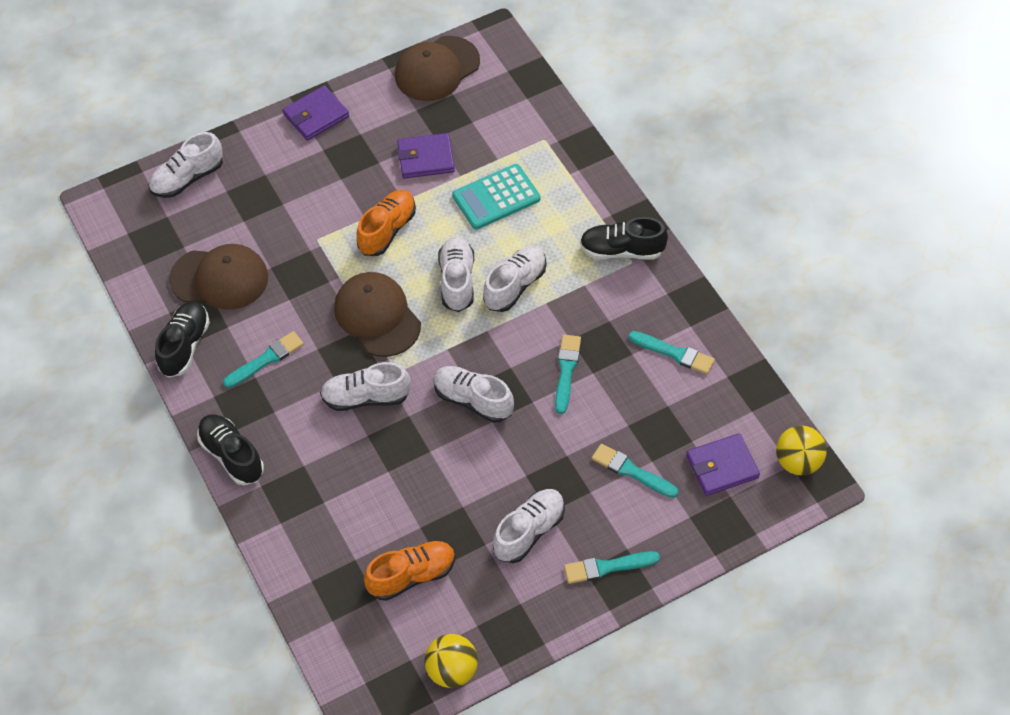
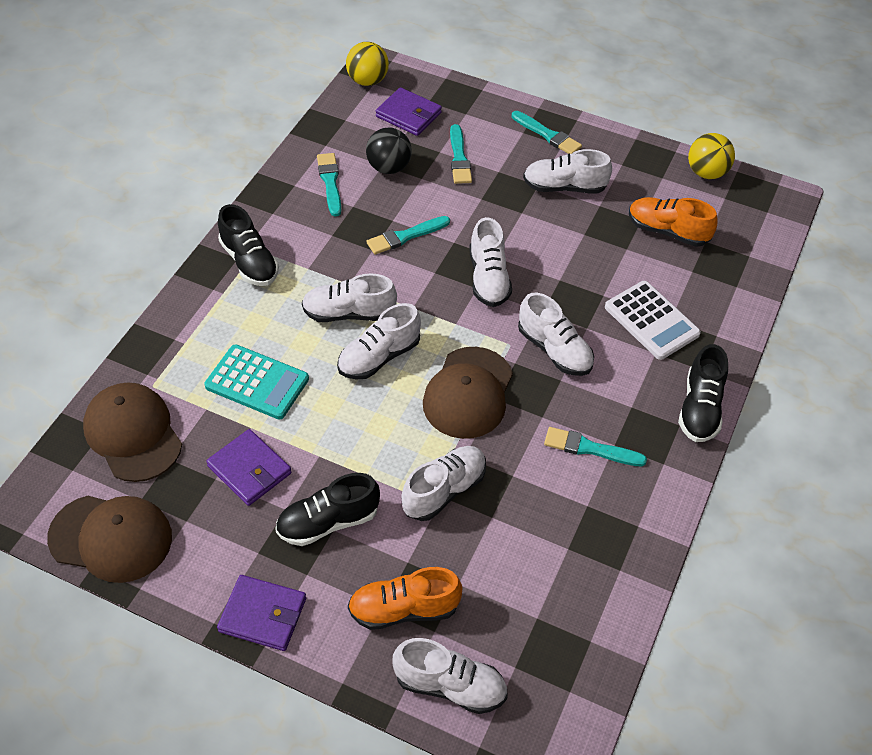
camera: 130 degrees left, 5 degrees down
(185, 346) = (640, 526): black shoe -> black shoe (328, 522)
(220, 278) = (543, 553): brown cap -> brown cap (133, 434)
(313, 253) = (444, 490): none -> white shoe
(334, 486) = (651, 321): none -> white calculator
(387, 230) = (366, 446): orange shoe -> orange shoe (404, 609)
(660, 408) = (389, 167): none -> black ball

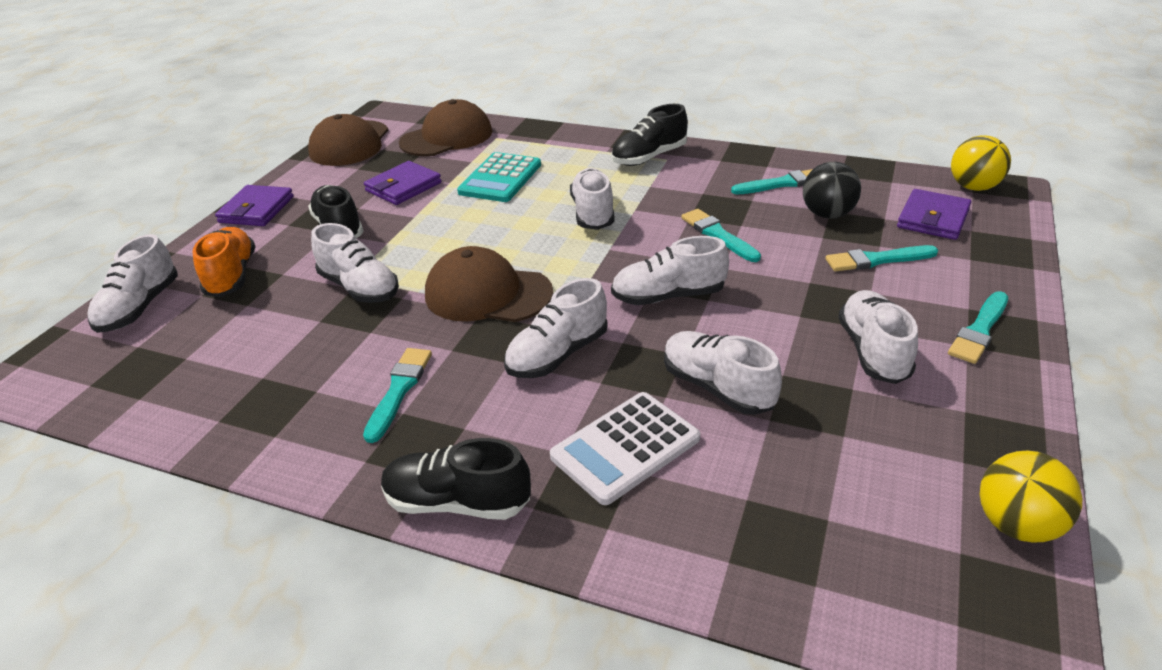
camera: 90 degrees right, 15 degrees down
(379, 357) = (536, 235): white shoe -> white shoe (717, 388)
(667, 231) = (829, 467): orange shoe -> none

